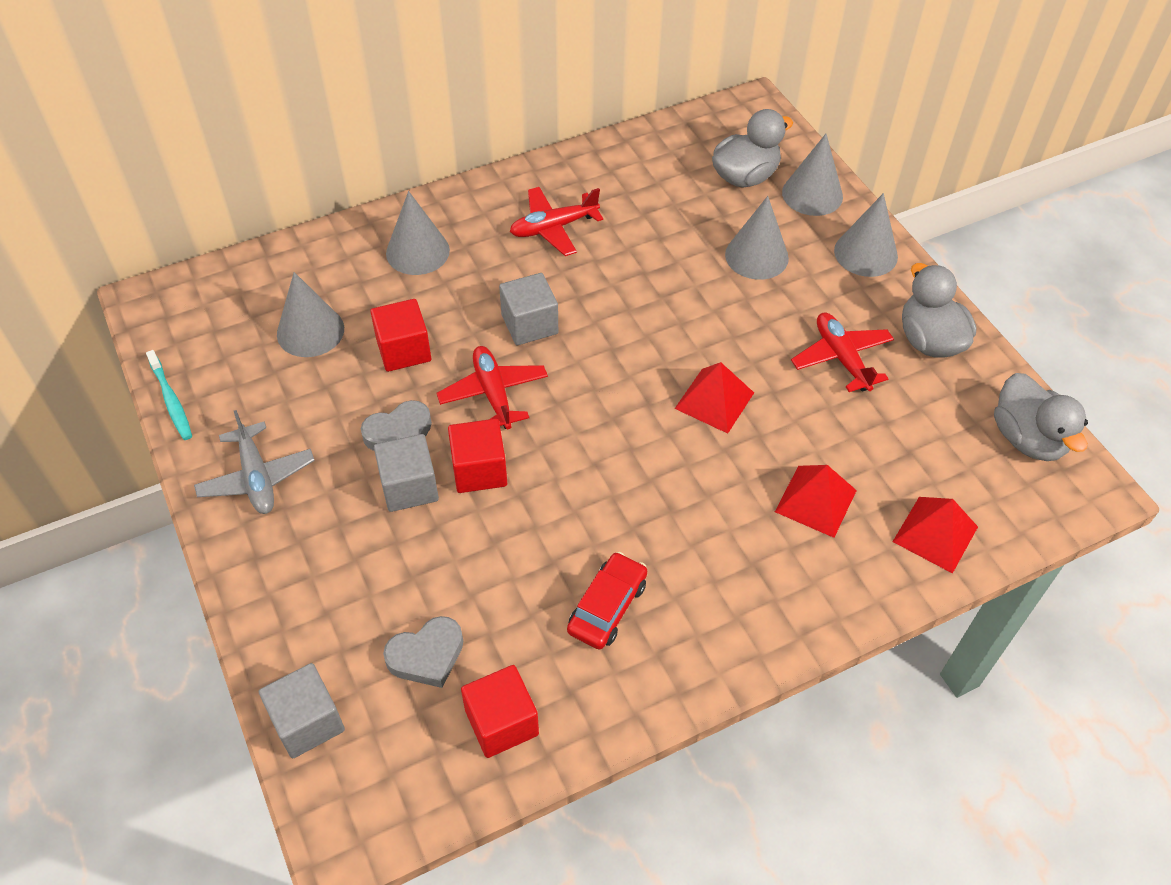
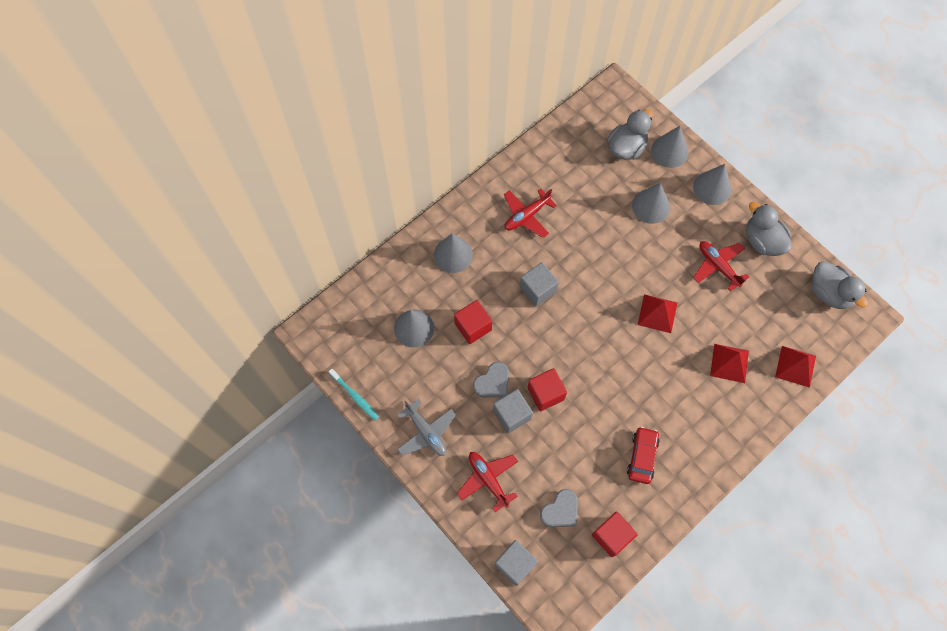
camera: 15 degrees left, 15 degrees up
(493, 393) = (534, 342): red plane -> red plane (488, 479)

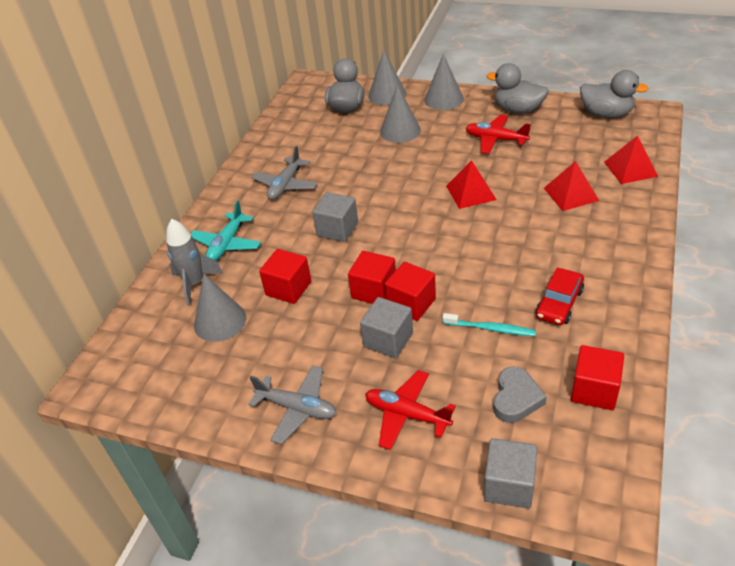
camera: 25 degrees left, 25 degrees down
(355, 396) = (183, 420): turquoise toothbrush -> turquoise toothbrush (491, 329)
(413, 281) = (195, 284): none -> grey rocket
(453, 255) = (227, 244): grey cone -> turquoise plane
(493, 383) = (345, 323): grey heart -> none
(526, 216) = (285, 185): red plane -> grey plane
(528, 366) = (374, 291): none -> red cube
(642, 457) = (559, 303): red car -> red car turned 135 degrees counterclockwise

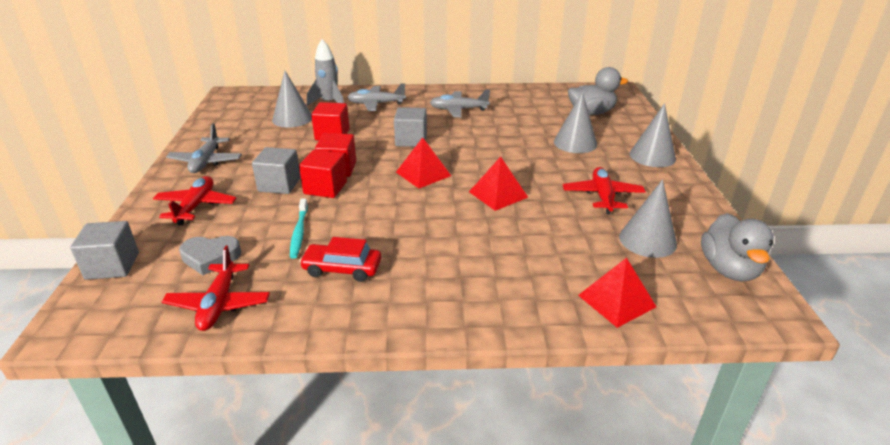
camera: 65 degrees right, 10 degrees down
(227, 244) = (376, 104): turquoise plane -> grey plane
(387, 94) = (631, 127): grey cone -> grey cone (647, 240)
(518, 110) = (675, 202): grey duck -> none
(570, 194) = (533, 257): red pyramid -> red pyramid (423, 174)
(594, 390) = (219, 304): red cube -> red plane

